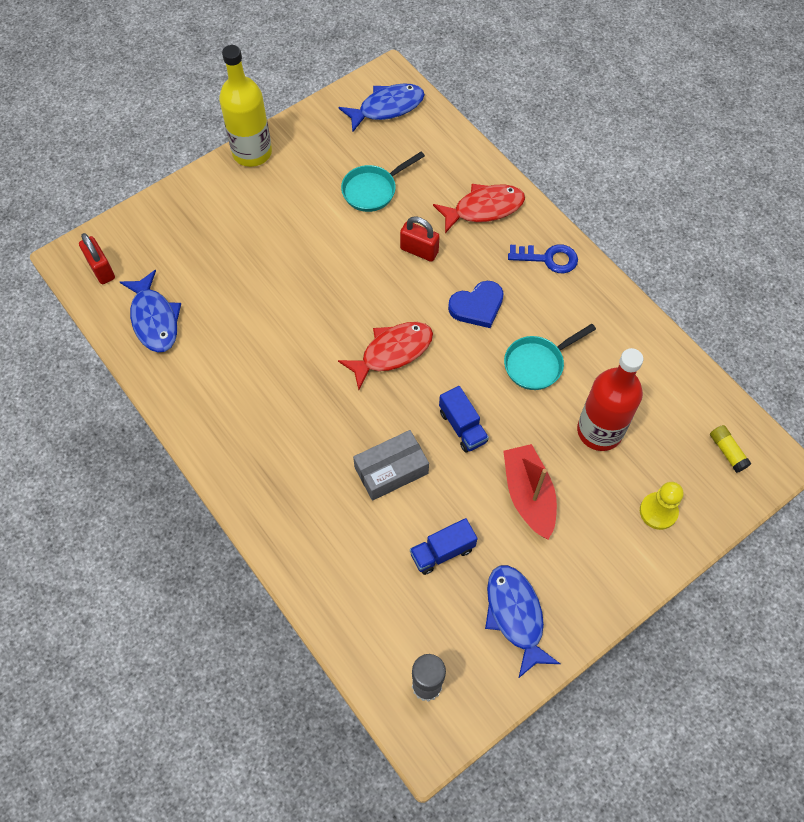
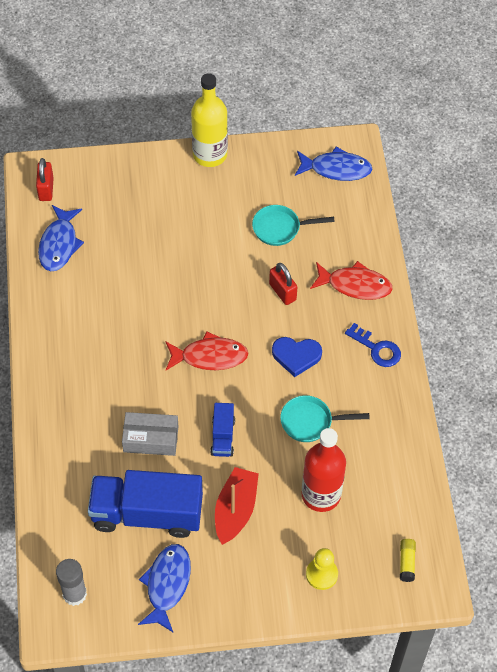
camera: 30 degrees right, 5 degrees down
(442, 551) = (147, 513): blue truck -> blue truck, size x2.11

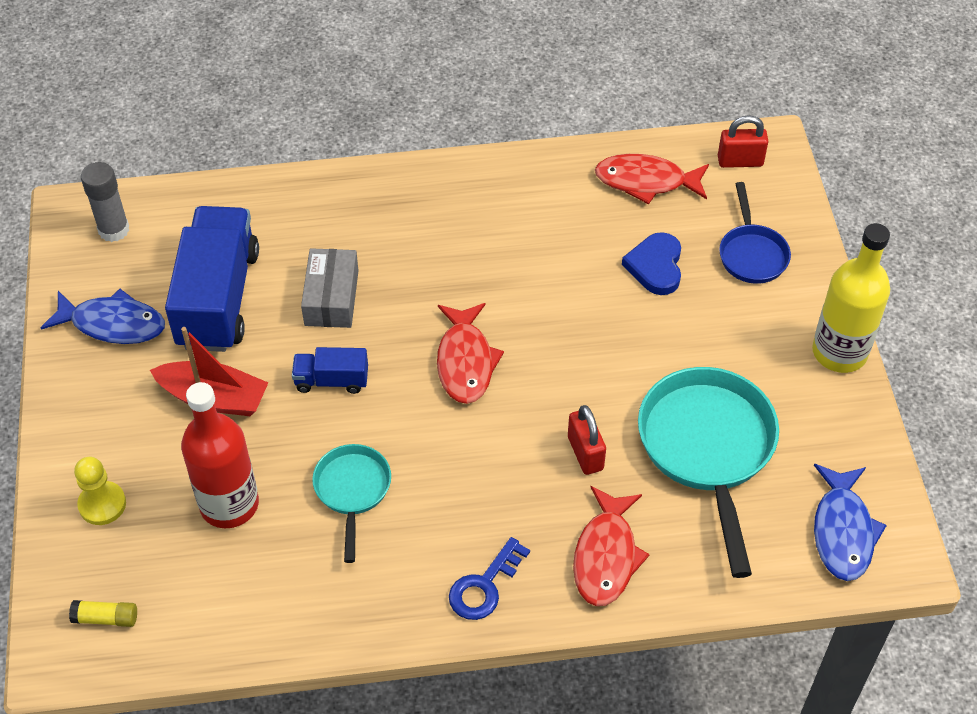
camera: 90 degrees right, 5 degrees down
(59, 244) = (646, 181): blue fish -> red fish
(128, 191) = (752, 254): none -> blue pan
(280, 228) = (707, 449): turquoise pan -> turquoise pan, size x1.81
(282, 292) = (585, 453): red padlock -> red padlock turned 75 degrees counterclockwise
(296, 356) = (468, 472): blue heart -> blue heart (655, 266)

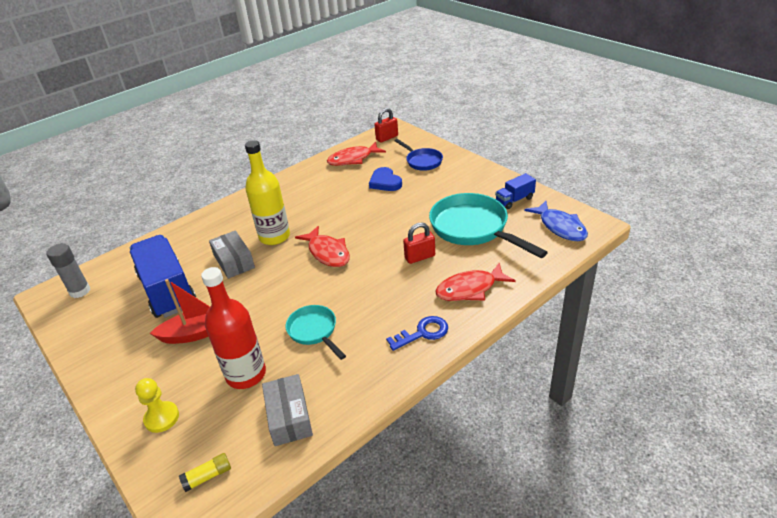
camera: 30 degrees left, 15 degrees down
(113, 324) = (108, 330): blue fish -> none
(238, 600) = (289, 417): none -> grey box
(331, 380) = (262, 292): blue truck -> blue truck (514, 200)
(484, 586) = (423, 333): blue key -> blue key turned 120 degrees counterclockwise
(585, 453) = (420, 257): red padlock -> red padlock turned 60 degrees counterclockwise
(606, 556) = (470, 289): red fish -> red fish turned 90 degrees clockwise
(839, 352) = (491, 174): yellow bottle -> yellow bottle (274, 236)

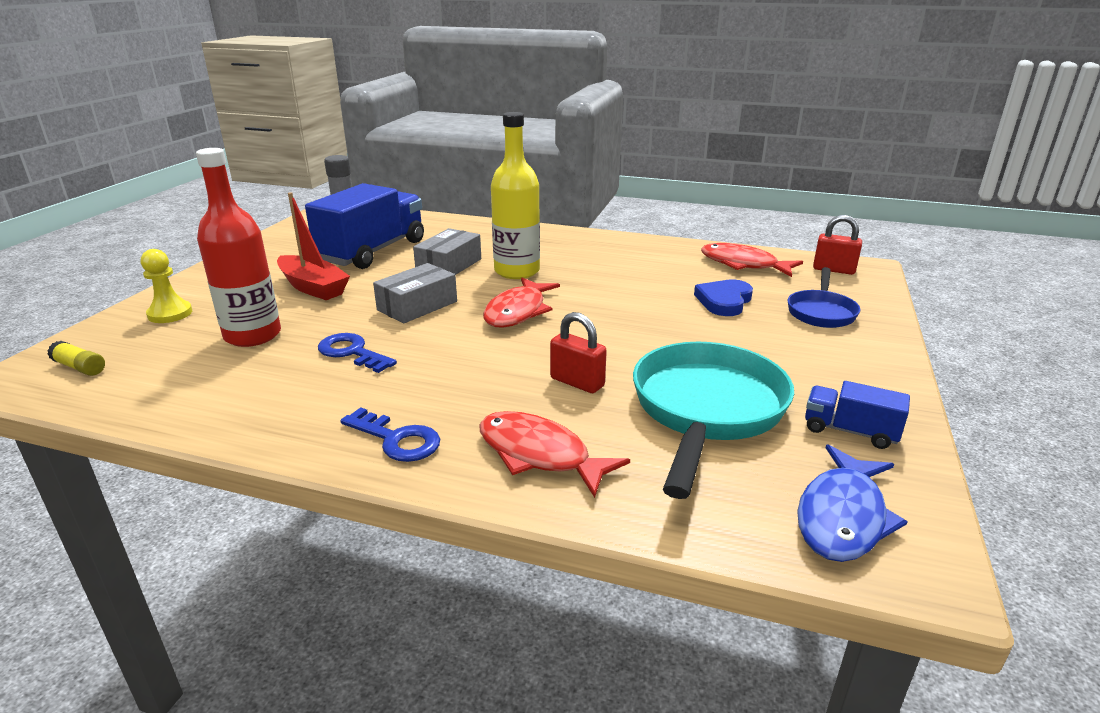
camera: 55 degrees right, 10 degrees down
(289, 417) = (184, 386): grey box -> grey box (417, 306)
(314, 331) = (352, 352): turquoise pan -> blue key

